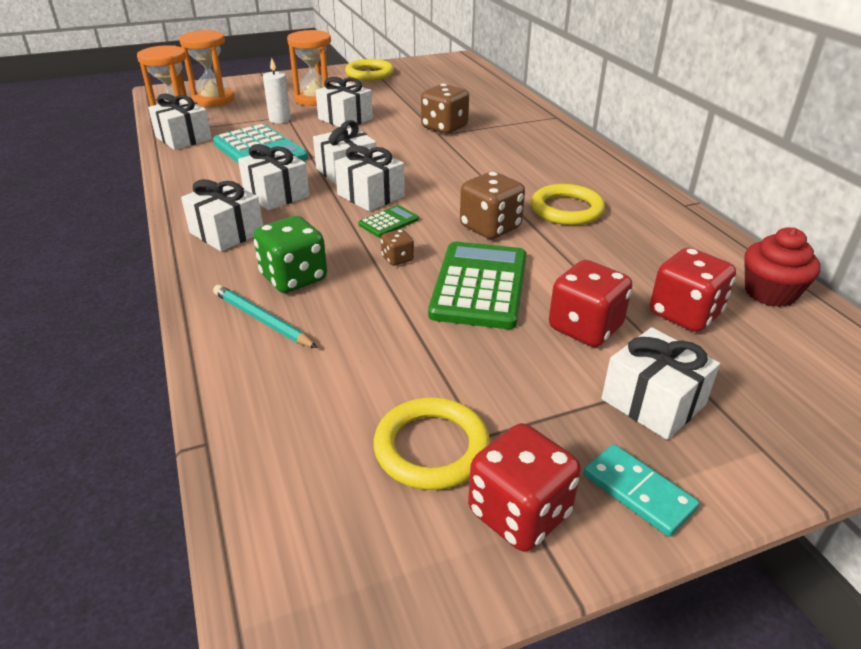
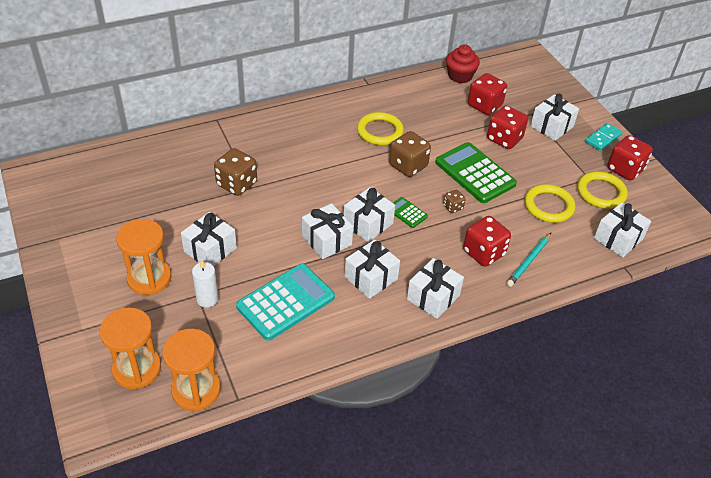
camera: 95 degrees left, 10 degrees up
(183, 138) = (253, 368): white gift -> white gift (618, 239)
(294, 278) = (483, 253): green dice -> red dice
(369, 74) = (72, 240): yellow ring -> yellow ring (548, 206)
(479, 286) = (475, 173): green calculator -> green calculator turned 45 degrees clockwise

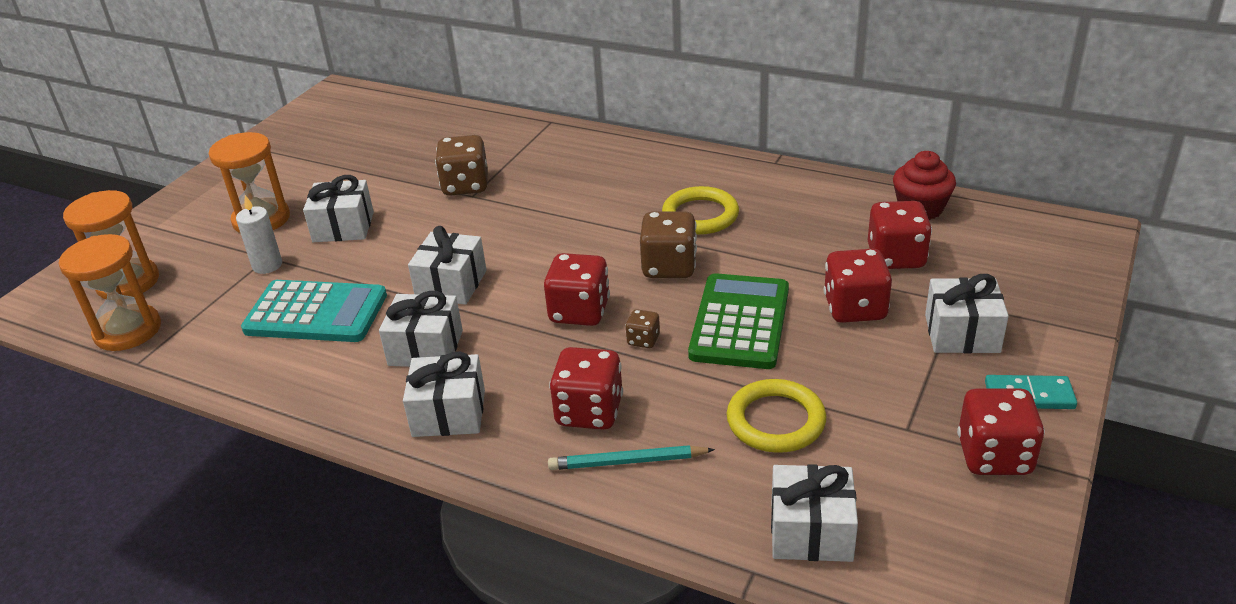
camera: 55 degrees right, 10 degrees down
(368, 224) = (519, 296): white gift -> none
(407, 213) = (579, 312): green calculator -> red dice
(601, 192) = (892, 458): yellow ring -> none

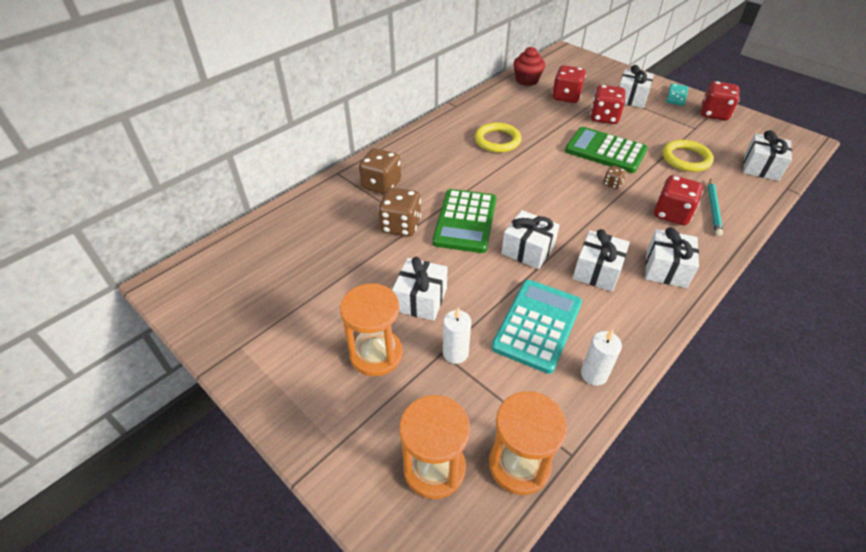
camera: 75 degrees left, 10 degrees up
(244, 366) = (594, 374): none -> white candle
(492, 227) = (465, 221): none -> green calculator
(579, 312) = (578, 201): red dice -> none
(669, 267) = (545, 161): brown dice -> brown dice (381, 185)

